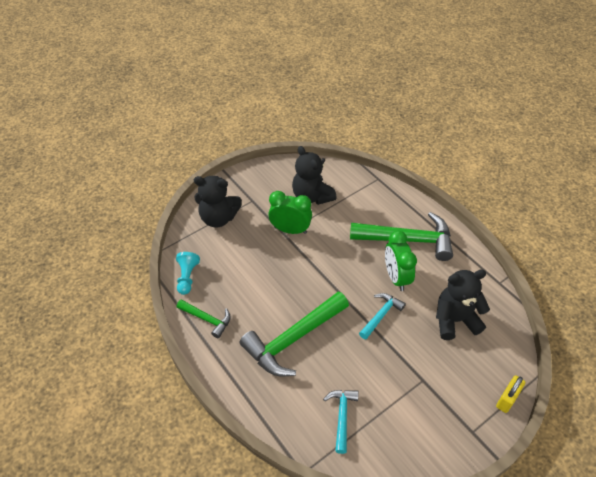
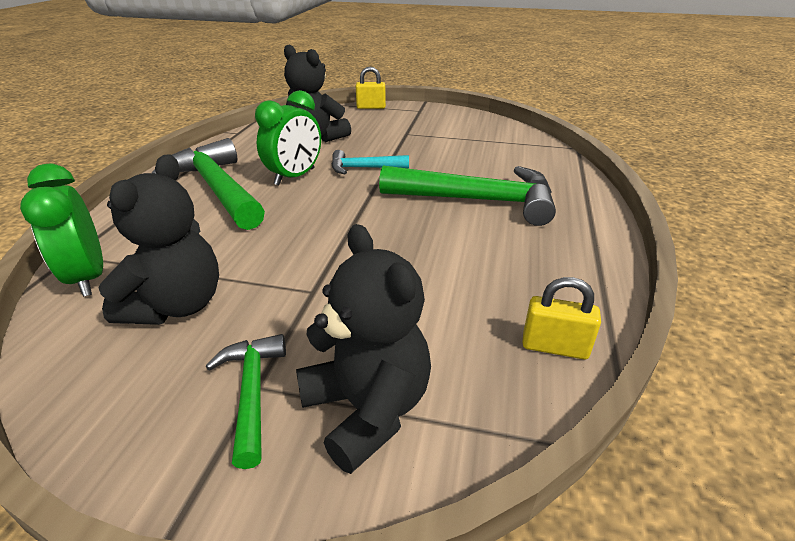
camera: 130 degrees left, 15 degrees down
(187, 277) = (554, 347): turquoise pawn -> yellow padlock
(207, 319) = (571, 274): green hammer -> green hammer (252, 392)
(290, 230) = (296, 288): green clock -> green clock (88, 277)
(342, 416) = (503, 150): turquoise hammer -> none

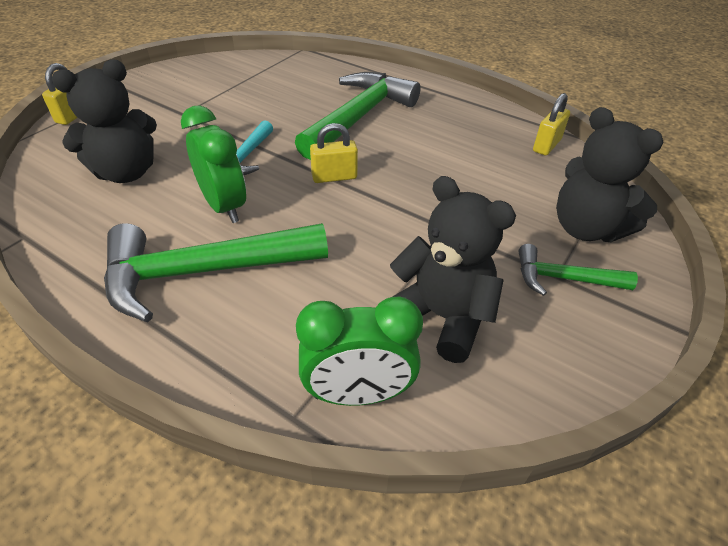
camera: 70 degrees left, 10 degrees up
(363, 210) = (334, 177): none -> yellow padlock
(367, 409) = (586, 228): black teddy bear -> black teddy bear turned 120 degrees counterclockwise

